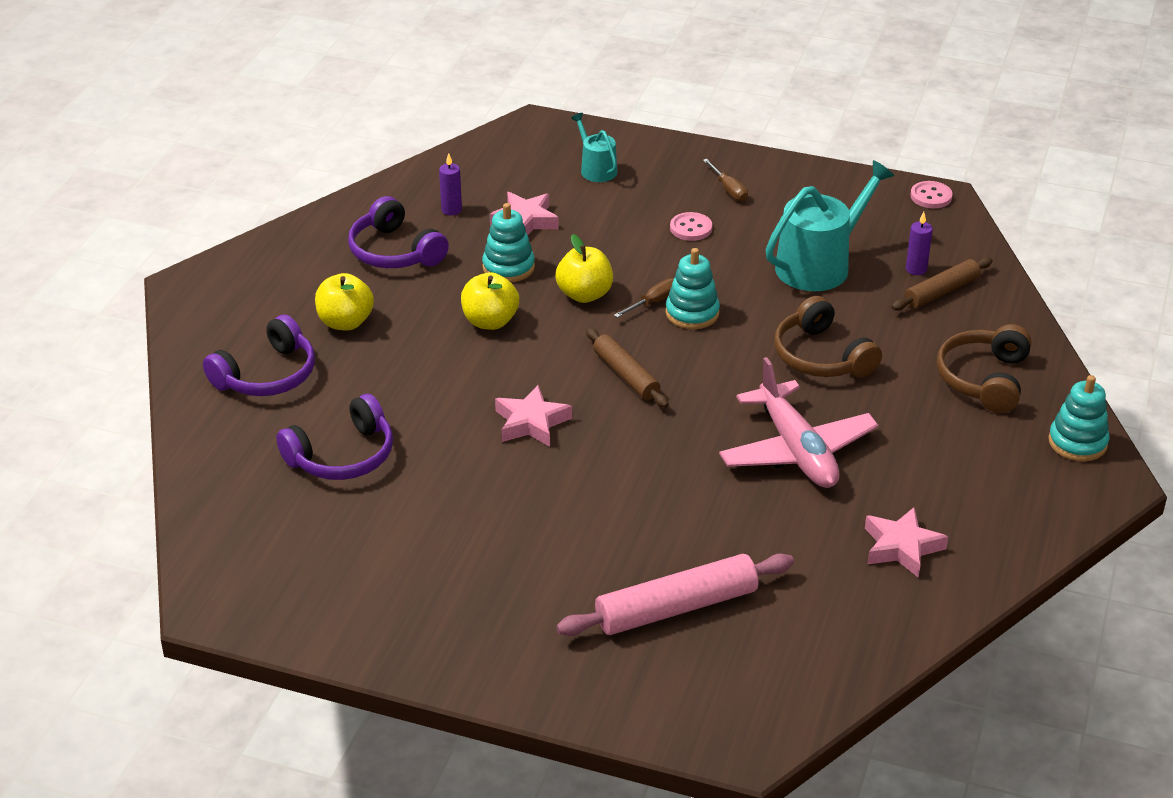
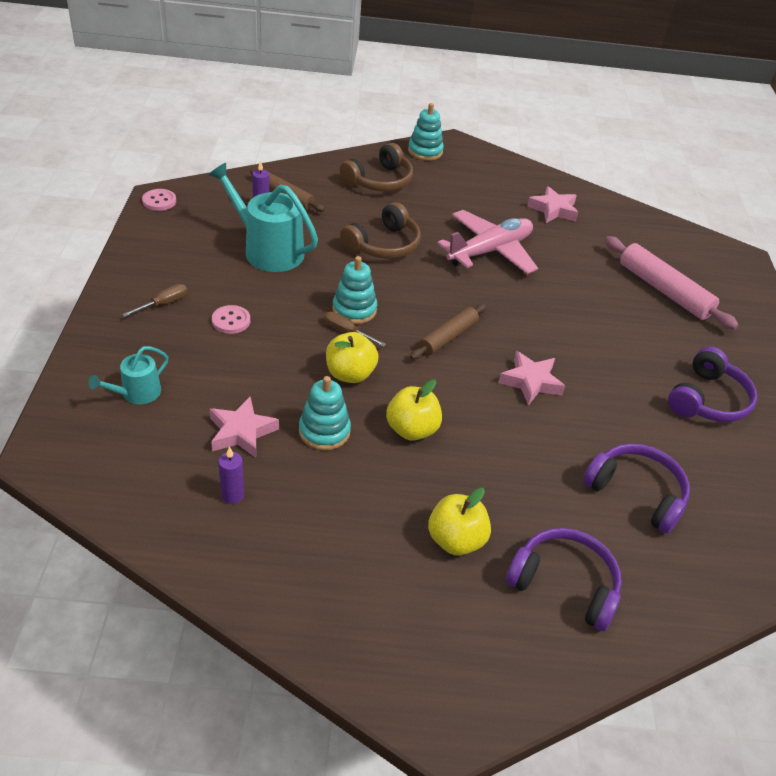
camera: 110 degrees left, 5 degrees up
(395, 251) = (322, 527): purple headphones -> purple headphones (707, 399)
(984, 379) = (379, 181): brown headphones -> brown headphones turned 45 degrees counterclockwise

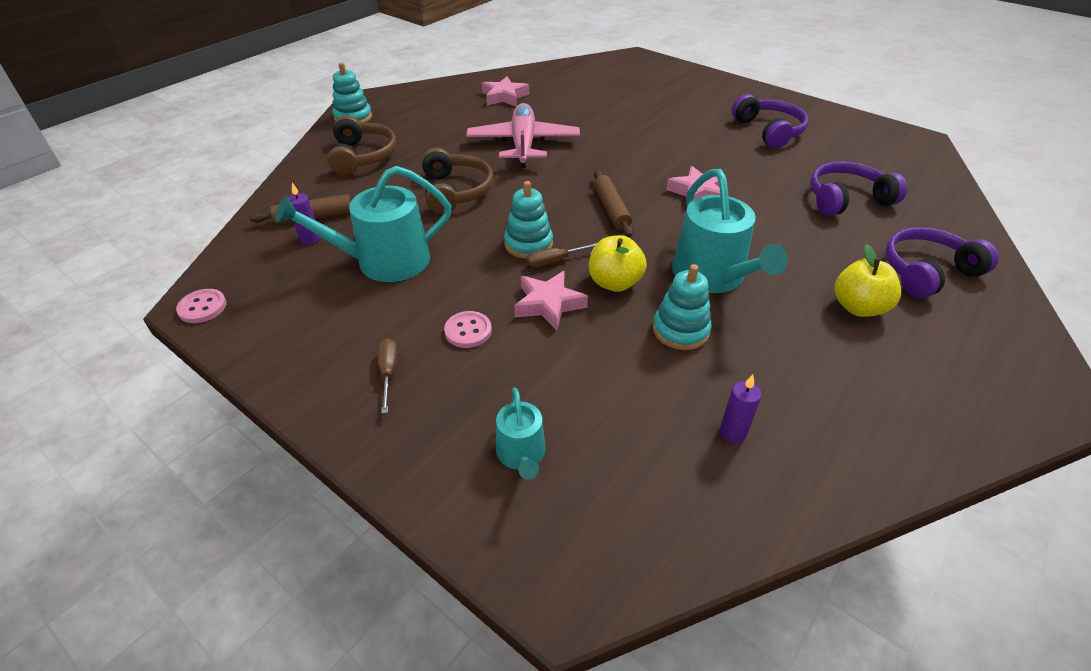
camera: 50 degrees left, 0 degrees up
(241, 432) = (644, 389): pink star -> pink star (548, 304)
(412, 429) = (713, 276): yellow apple -> turquoise watering can
(664, 290) = (643, 96): pink rolling pin -> none

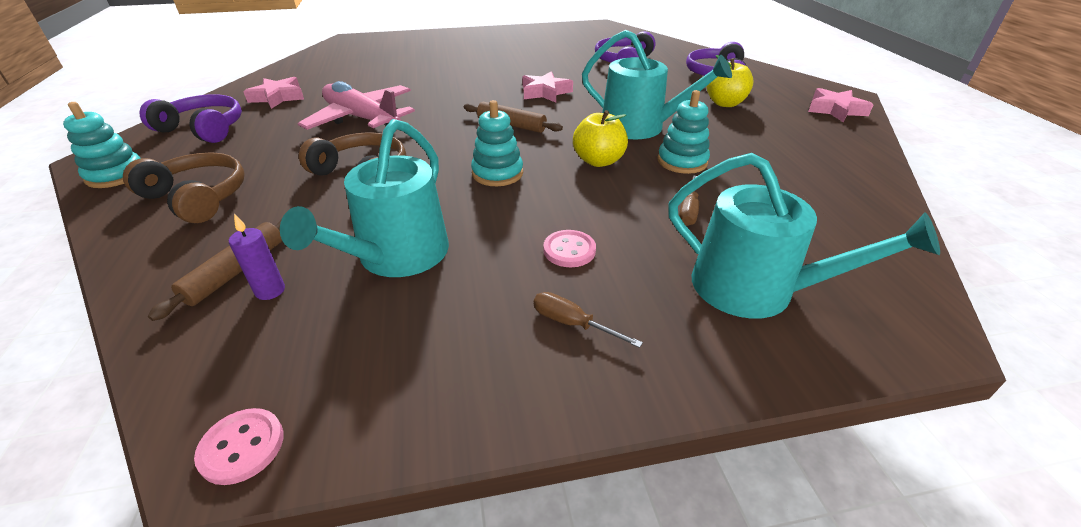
camera: 50 degrees left, 5 degrees down
(521, 454) = (755, 289): turquoise watering can -> turquoise watering can, size x1.88
(548, 304) = (586, 197): pink star -> pink star (835, 110)
(555, 261) = (537, 172): brown screwdriver -> brown screwdriver (688, 211)
(732, 432) = (802, 190): purple candle -> none
(768, 131) = (520, 47): purple headphones -> purple headphones (203, 129)

